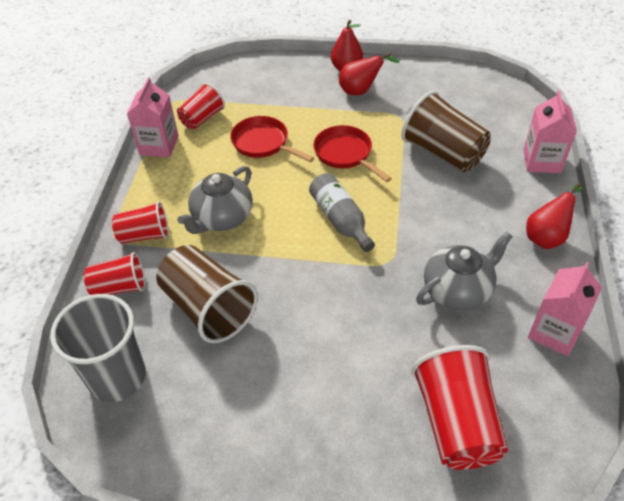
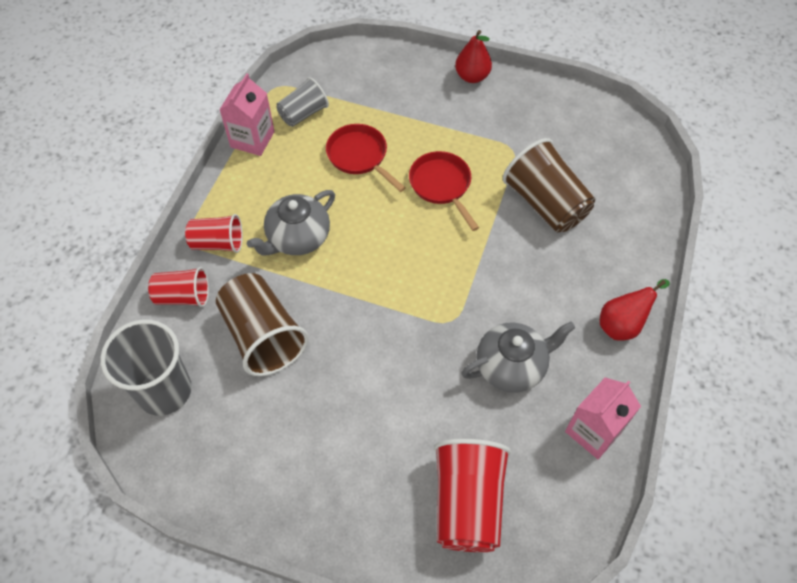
camera: 10 degrees right, 10 degrees up
(202, 118) = (303, 114): red cup -> grey cup
(340, 220) = (416, 263): grey bottle -> none
(360, 91) = (479, 109): red pear -> none
(541, 161) = (648, 233): pink carton -> none

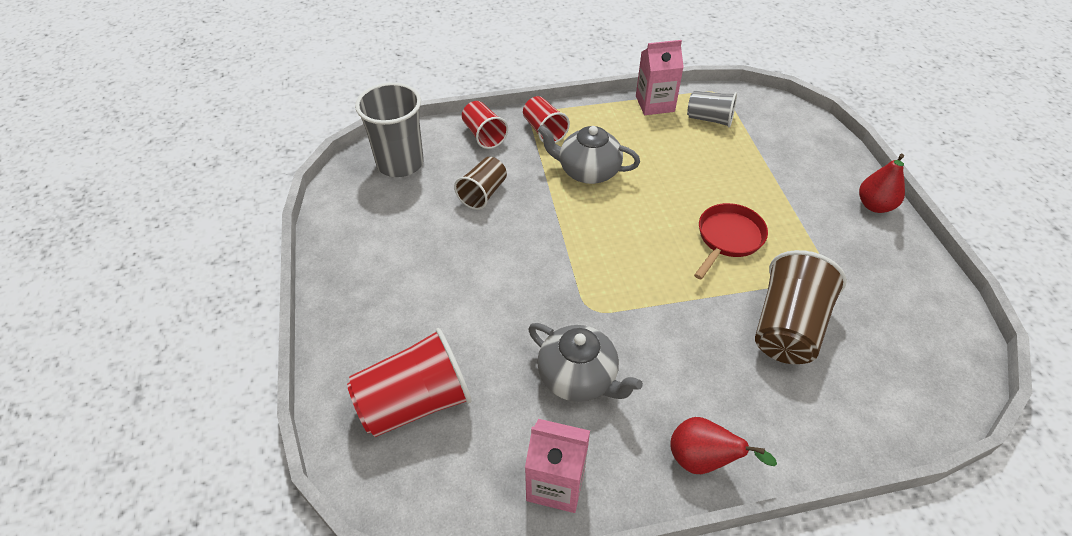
camera: 60 degrees right, 10 degrees down
(263, 336) = (483, 193): brown cup -> brown cup, size x0.60
(360, 156) = (703, 171): red pan -> none

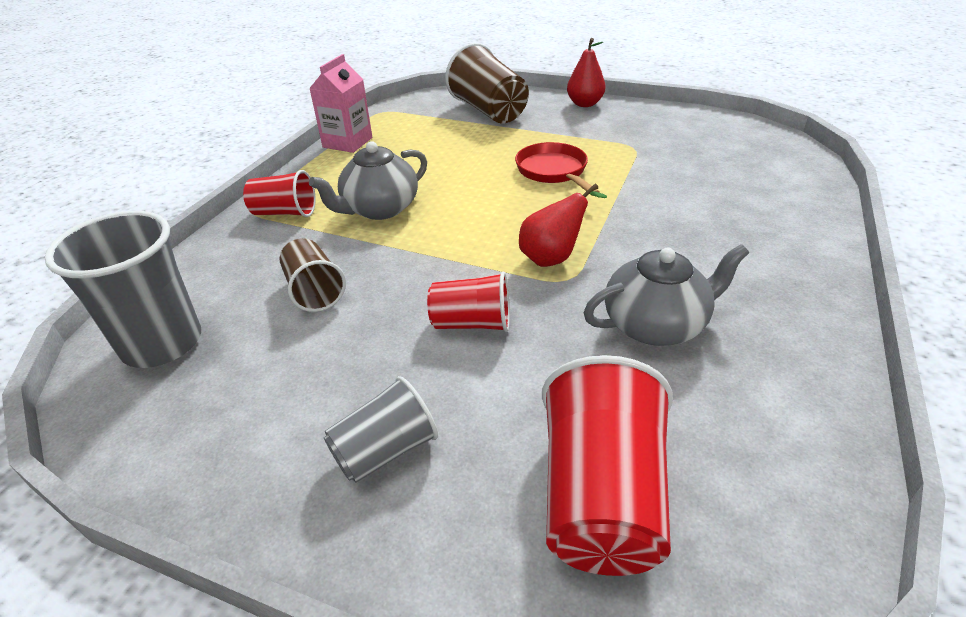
camera: 55 degrees left, 10 degrees down
(484, 135) = (226, 255): red cup -> red cup (472, 323)
(556, 483) = (798, 402): pink carton -> none
(703, 460) = (806, 285): red pear -> red pear (553, 257)
(709, 119) = (405, 127): grey cup -> grey cup (385, 451)
(787, 327) = (678, 184): brown cup -> brown cup (489, 111)

